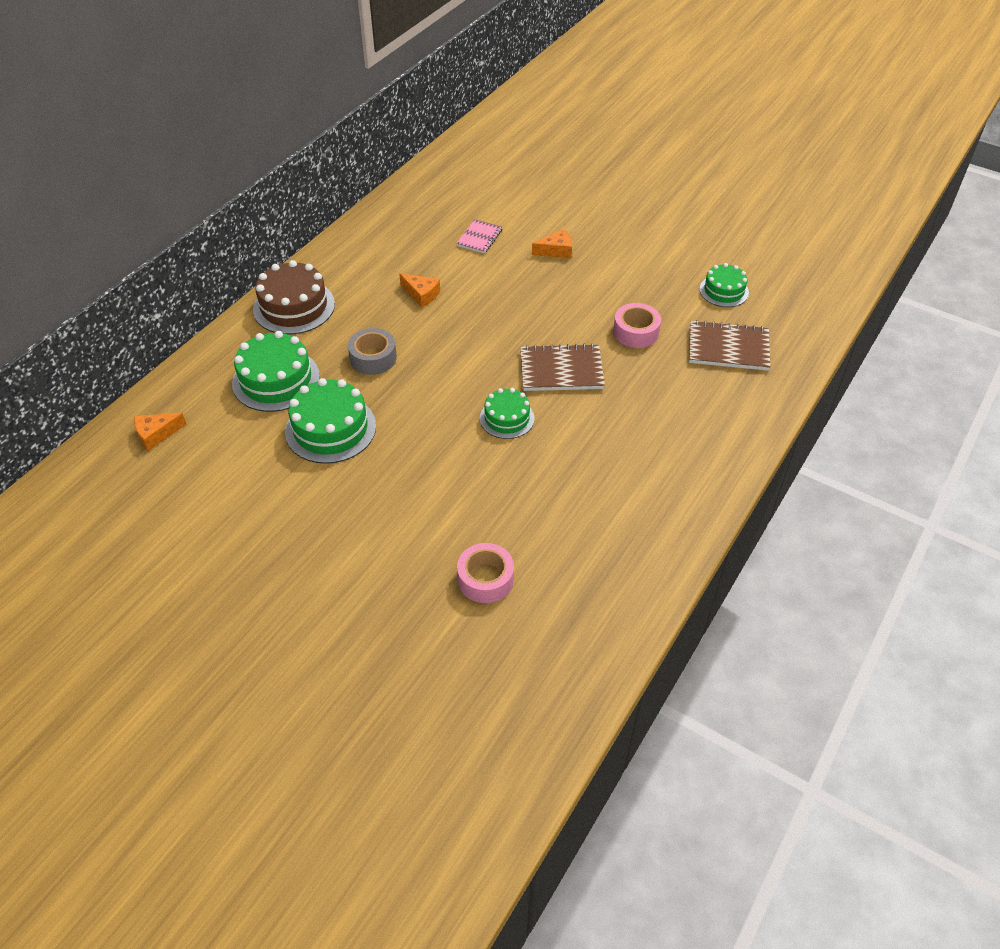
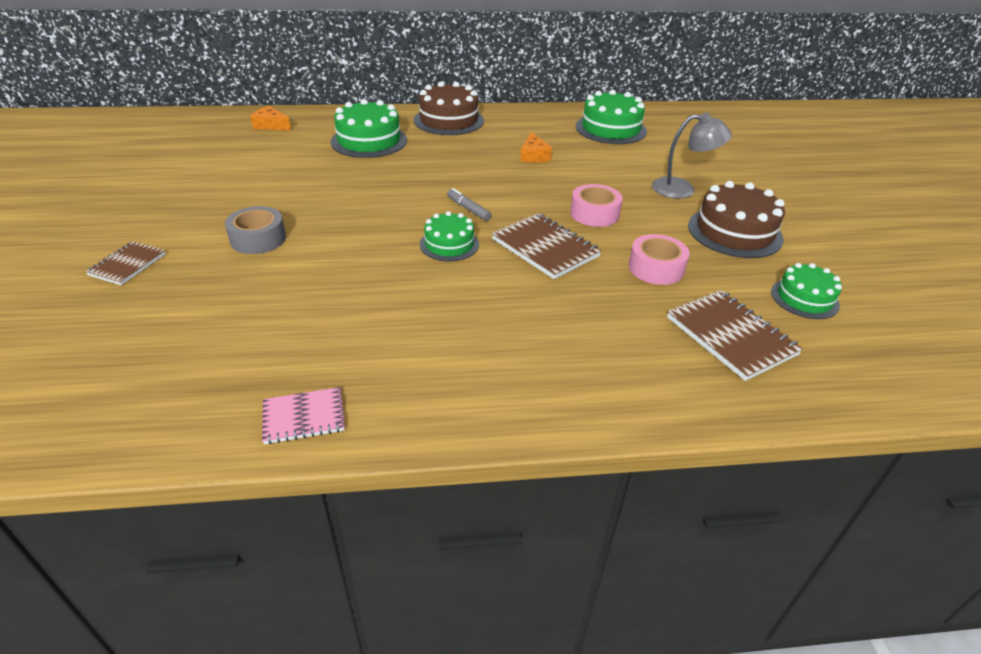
camera: 50 degrees right, 10 degrees down
(330, 429) = (343, 177): green cake -> green cake (610, 129)
(346, 629) = (127, 265): none -> brown notebook
(373, 358) = (438, 164): grey tape -> grey tape (258, 239)
(466, 380) = (468, 209): none -> grey marker
(479, 238) = (634, 153): pink notebook -> pink notebook (304, 417)
(485, 579) = (237, 311): pink tape -> pink tape (594, 214)
(556, 250) = (682, 189): orange cheese -> grey lamp
(632, 266) = (734, 232): none -> brown cake

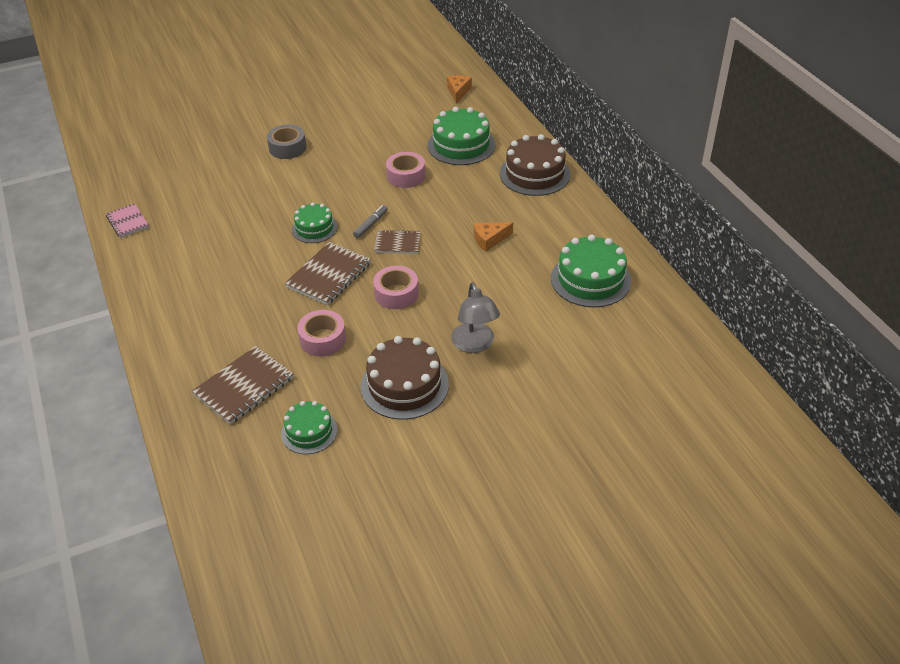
camera: 75 degrees right, 5 degrees up
(127, 265) = (241, 115): brown notebook -> brown notebook (397, 243)
(396, 176) = (406, 176): none -> pink tape

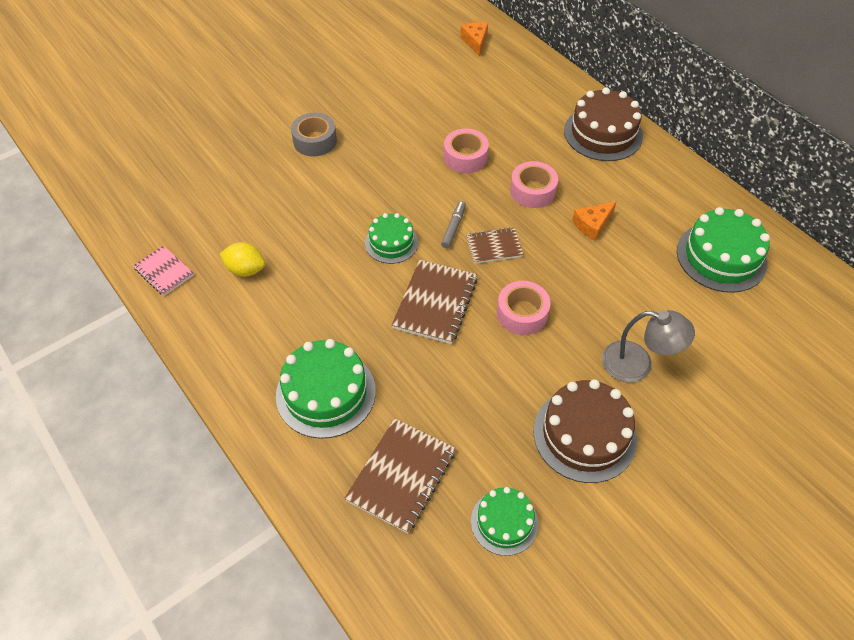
camera: 15 degrees left, 10 degrees up
(190, 230) = (246, 270): none -> yellow lemon
(323, 339) = (465, 391): pink tape -> pink tape (532, 191)
(461, 145) = (508, 108): green cake -> green cake (325, 393)
(475, 345) = (637, 364): grey lamp -> grey lamp turned 45 degrees counterclockwise

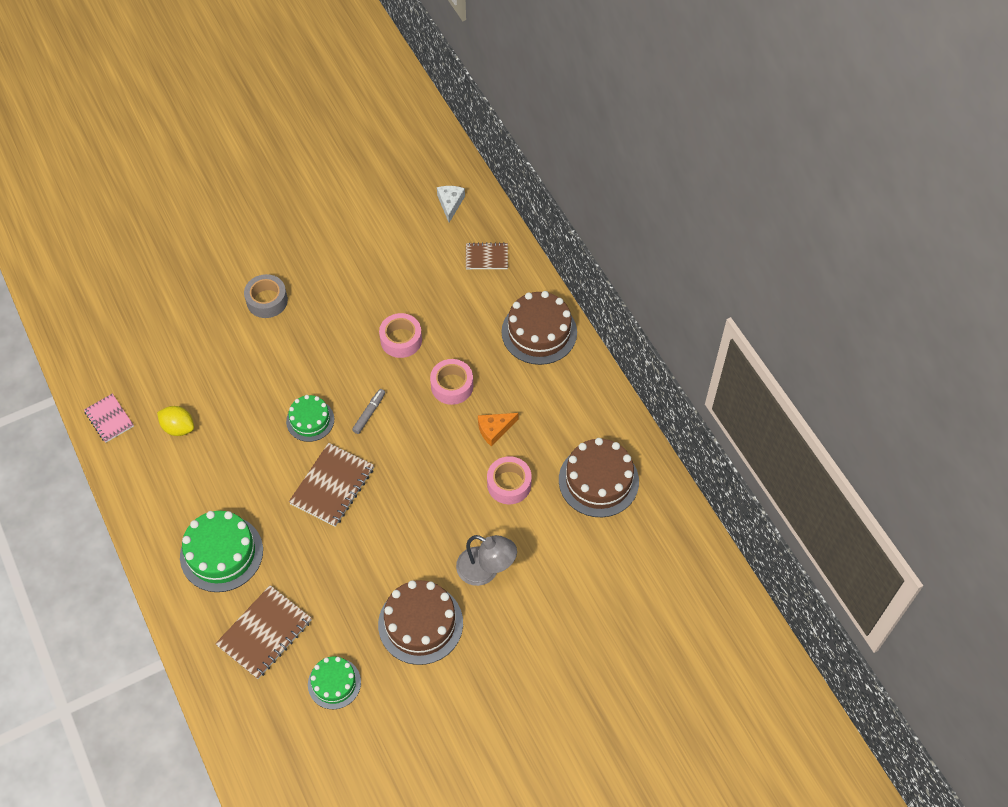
camera: 10 degrees right, 5 degrees up
(475, 41) = (450, 204): orange cheese -> white cheese
(494, 247) = (399, 438): brown notebook -> brown notebook (486, 257)
(522, 313) = (403, 507): pink tape -> pink tape (509, 484)
(721, 257) = (598, 480): green cake -> brown cake

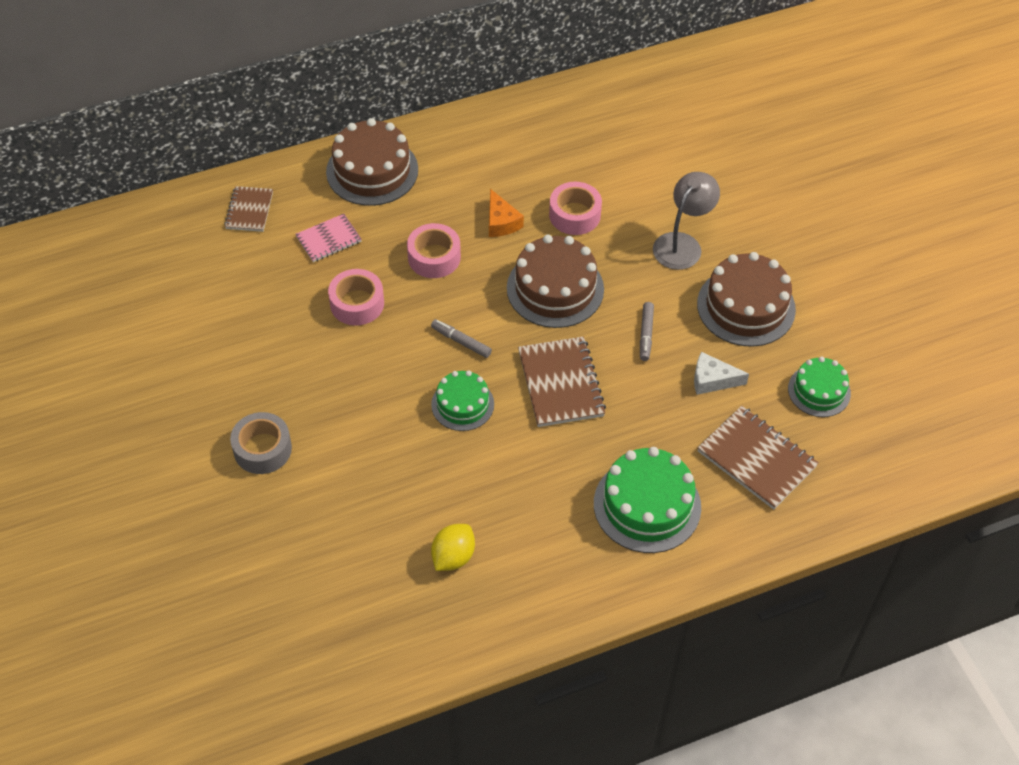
camera: 85 degrees left, 5 degrees down
(109, 419) = (426, 646): pink notebook -> pink notebook (328, 239)
(332, 486) = (561, 384): brown notebook -> brown notebook turned 45 degrees clockwise
(385, 545) = (646, 334): none -> grey marker
(450, 204) = (154, 240): white cheese -> white cheese (712, 380)
(598, 480) = (577, 139): brown cake -> brown cake (555, 288)

